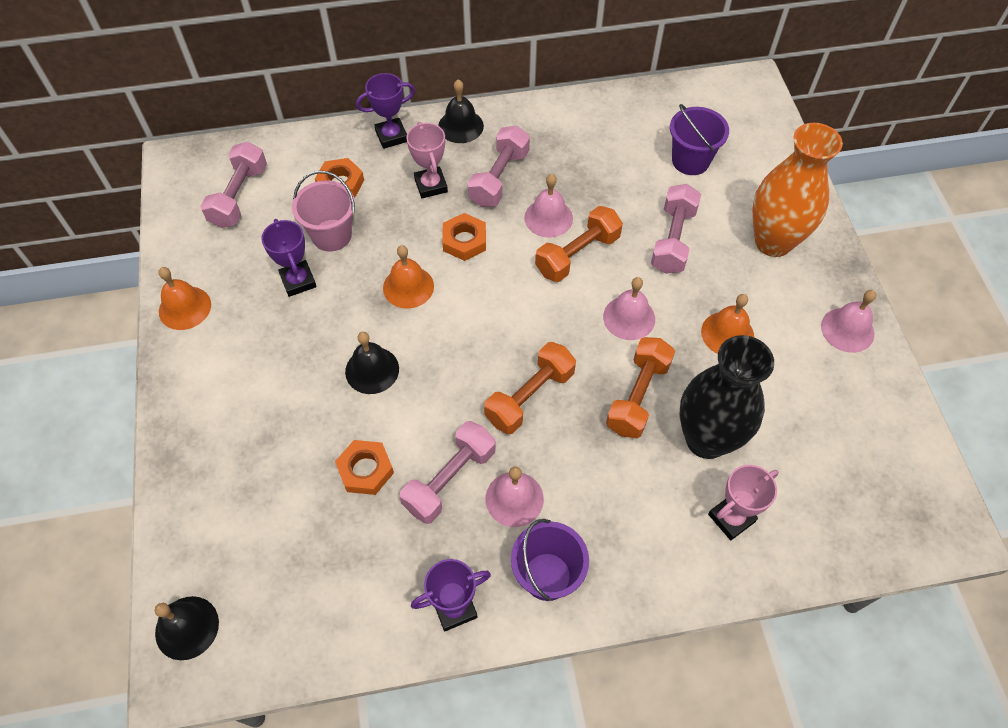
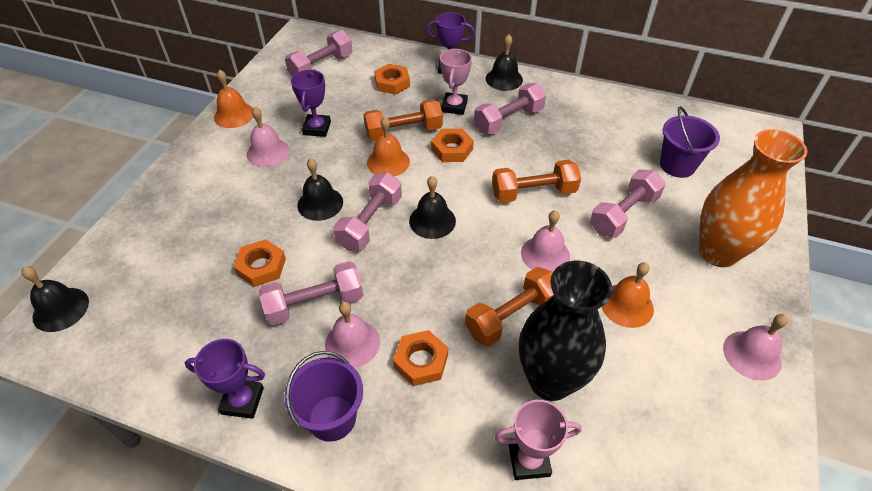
camera: 30 degrees right, 10 degrees down
(331, 235) = (361, 110): pink bucket -> none
(440, 366) = (370, 223): none -> pink dumbbell
(500, 333) = (432, 221): none -> black bell
(530, 396) = (421, 274): orange dumbbell -> orange dumbbell (404, 132)
(548, 218) = (528, 159): pink bell -> pink bell (268, 152)
(588, 481) = (421, 361): none -> orange nut

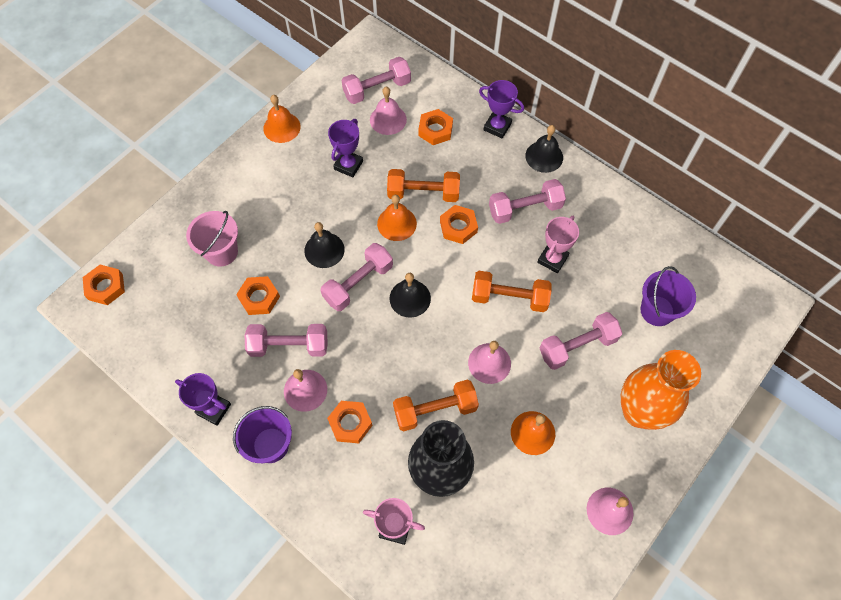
camera: 20 degrees right, 15 degrees up
(61, 309) = (105, 287): black bell -> orange nut
(201, 235) = (221, 252): none -> pink bucket
(268, 152) = (298, 180): pink bell -> pink bell (388, 119)
(454, 106) = (481, 177): pink trophy -> pink trophy (552, 259)

